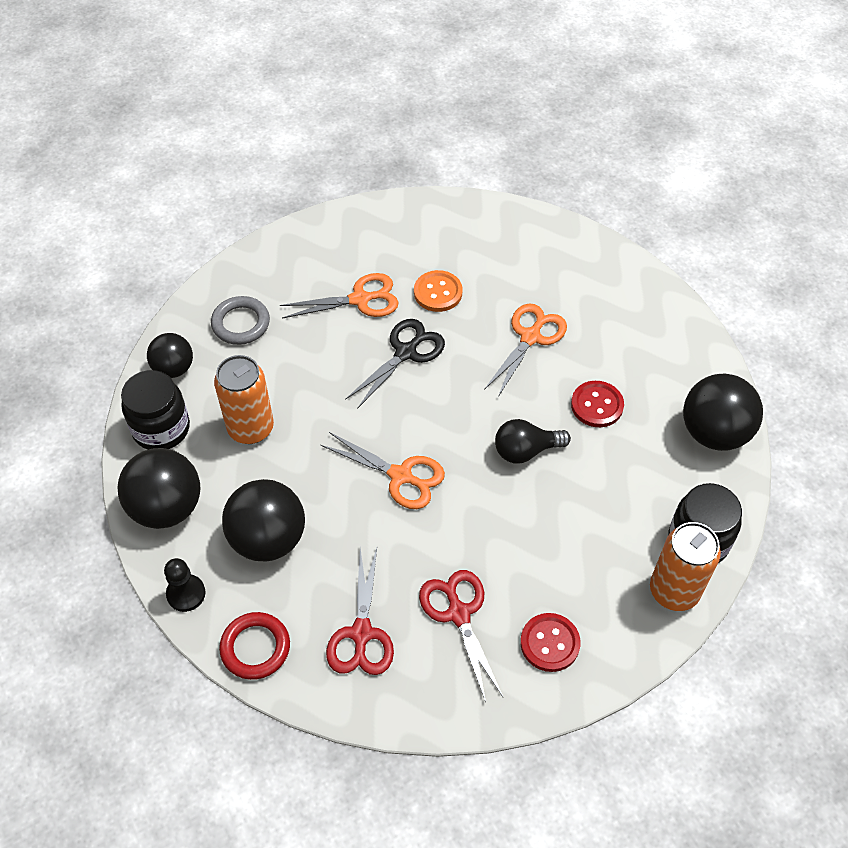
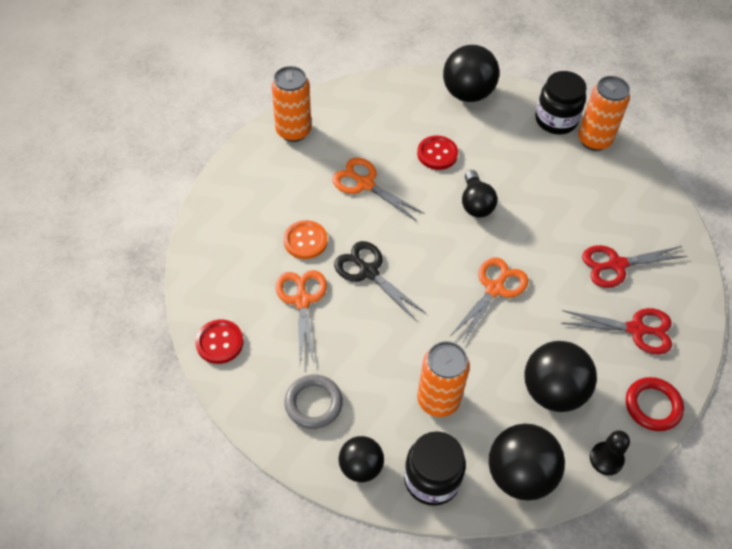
camera: 85 degrees left, 0 degrees up
(550, 643) = (637, 214): red button -> red button (219, 342)
(594, 262) = (293, 131): none -> orange can

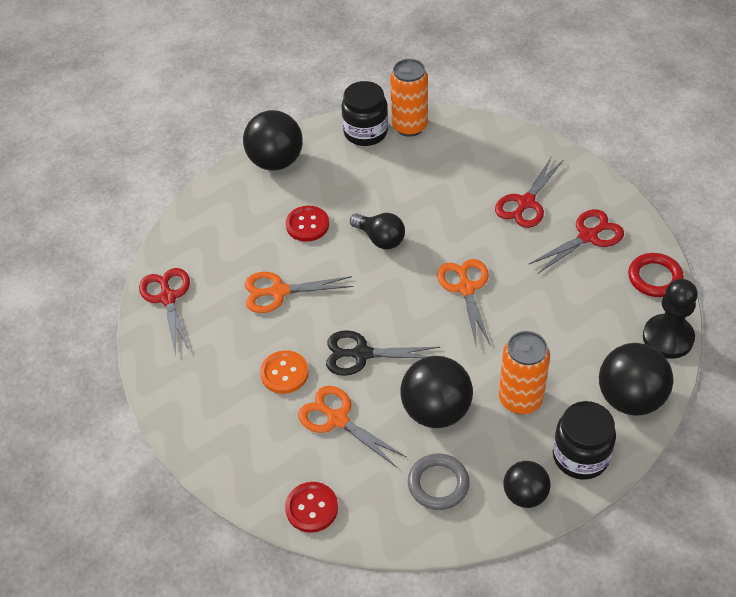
camera: 40 degrees left, 5 degrees down
(293, 131) = (168, 298): orange can -> red scissors
(553, 391) = (585, 324): black ball -> black ball (436, 411)
(606, 459) = (668, 338): black pawn -> black pawn, size x1.57

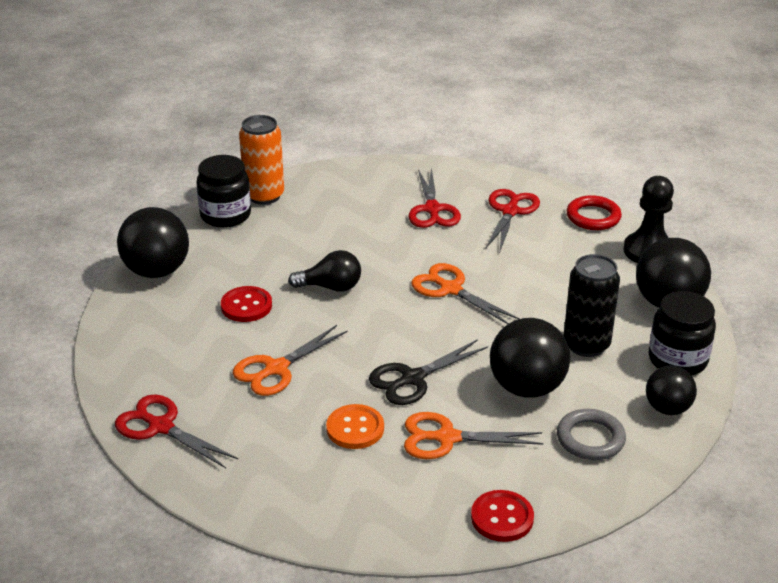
camera: 40 degrees left, 15 degrees down
(520, 399) = (586, 345): orange can -> black can

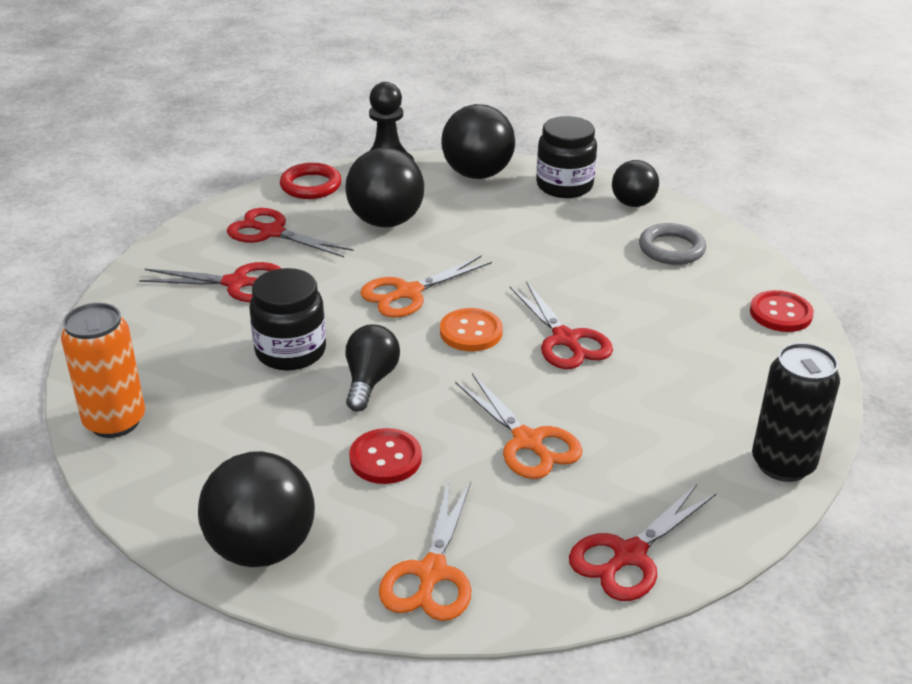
camera: 80 degrees left, 0 degrees up
(225, 215) = (145, 465): black jar -> black jar (290, 351)
(355, 428) = (646, 389): orange button -> orange button (471, 332)
(412, 378) = (565, 339): black scissors -> red scissors
(447, 438) = (665, 330): orange scissors -> orange scissors (431, 573)
(527, 387) = (592, 271): black ball -> black ball (386, 221)
(586, 345) = (531, 227): black can -> black can (782, 464)

